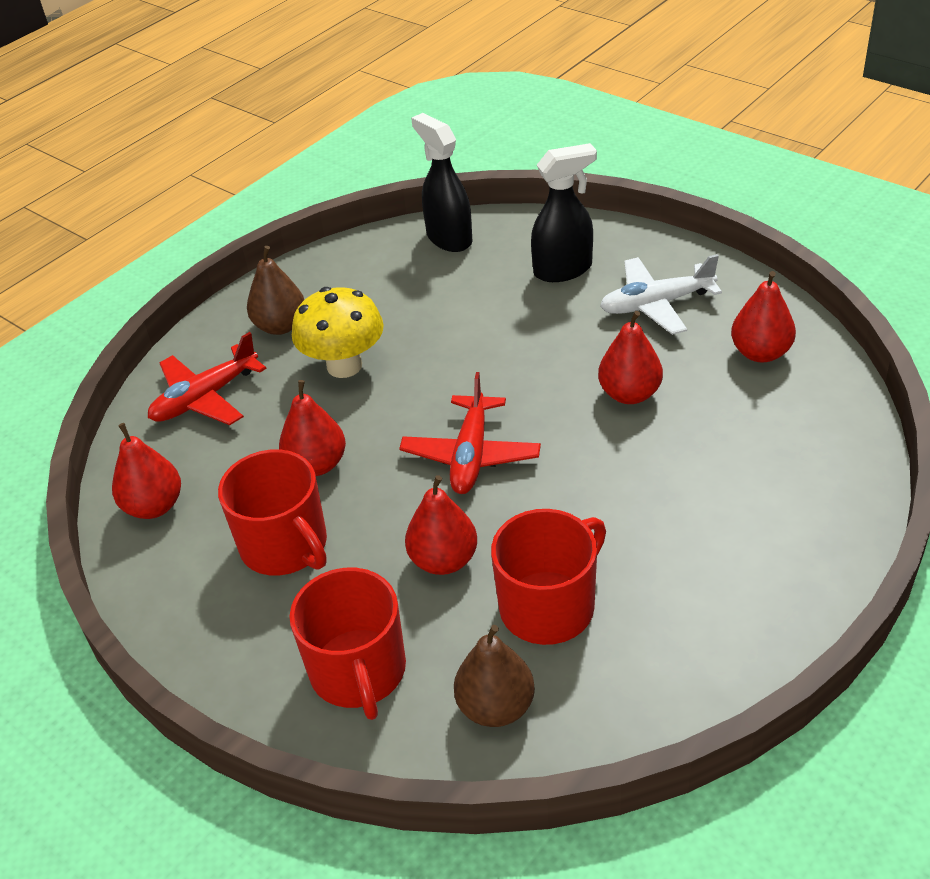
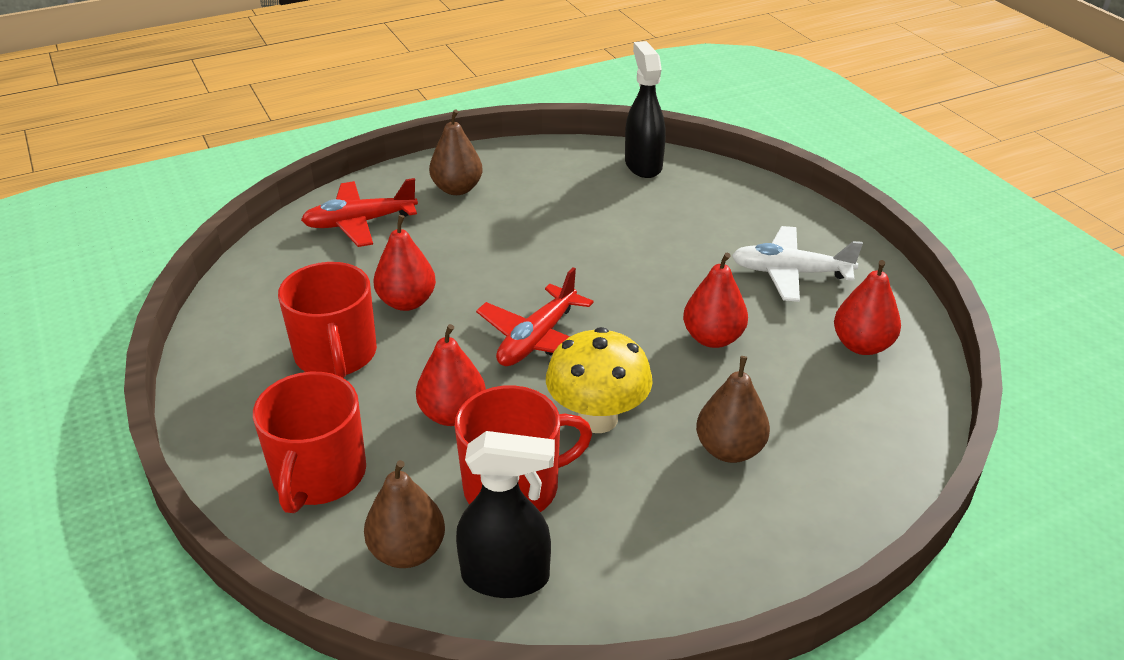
camera: 20 degrees right, 5 degrees down
(154, 506) = (261, 289): red pear -> none
(344, 366) = (485, 235): yellow mushroom -> yellow mushroom (597, 418)
(563, 270) = (725, 219): black spray bottle -> black spray bottle (506, 577)
(712, 495) = (729, 450): none -> brown pear

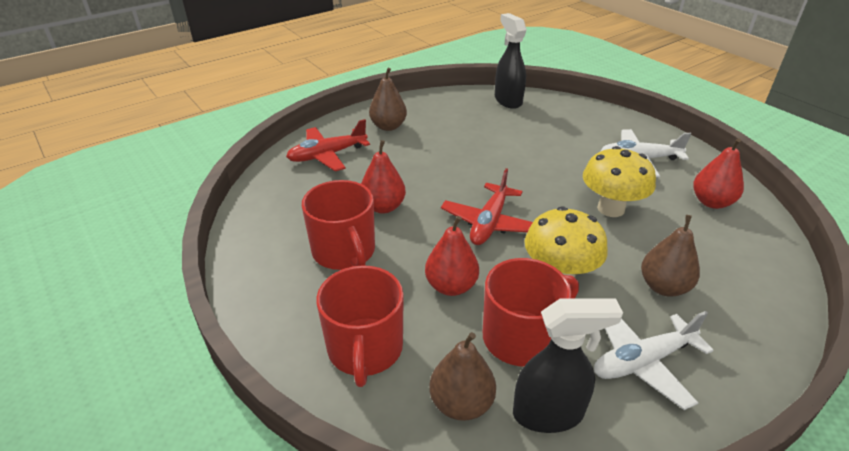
camera: 10 degrees left, 0 degrees up
(652, 535) = (642, 361): none -> white plane
(713, 338) = (611, 208): red pear -> yellow mushroom

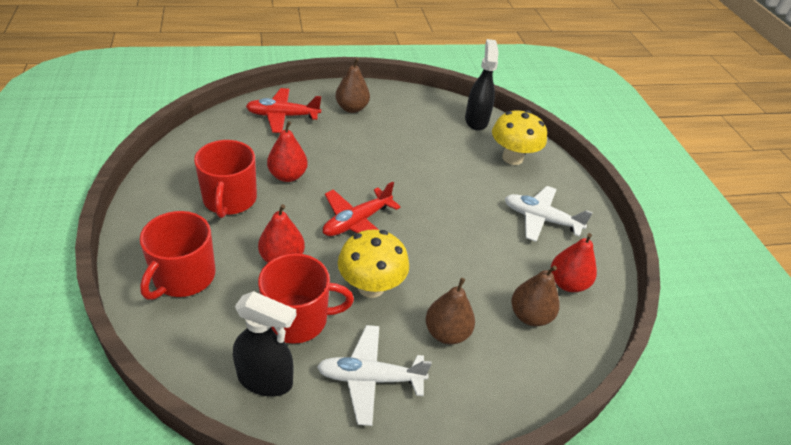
camera: 20 degrees right, 5 degrees up
(461, 403) = (213, 344): brown pear -> brown pear (530, 316)
(611, 208) = (469, 251): yellow mushroom -> yellow mushroom (512, 158)

